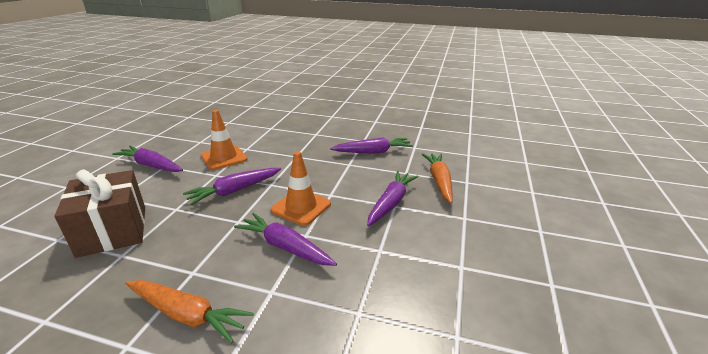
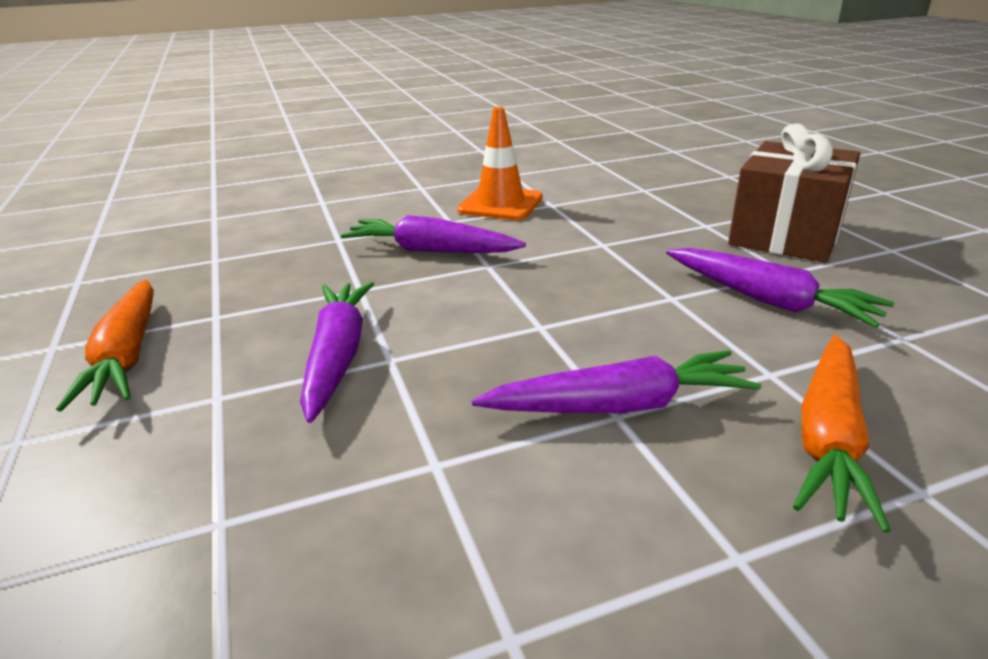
camera: 55 degrees right, 0 degrees up
(113, 230) = (255, 232): brown gift -> brown gift (785, 235)
(151, 165) = (410, 181): purple carrot -> none
(301, 207) = (462, 318): orange traffic cone -> none
(439, 181) = (829, 439): orange carrot -> orange carrot turned 150 degrees clockwise

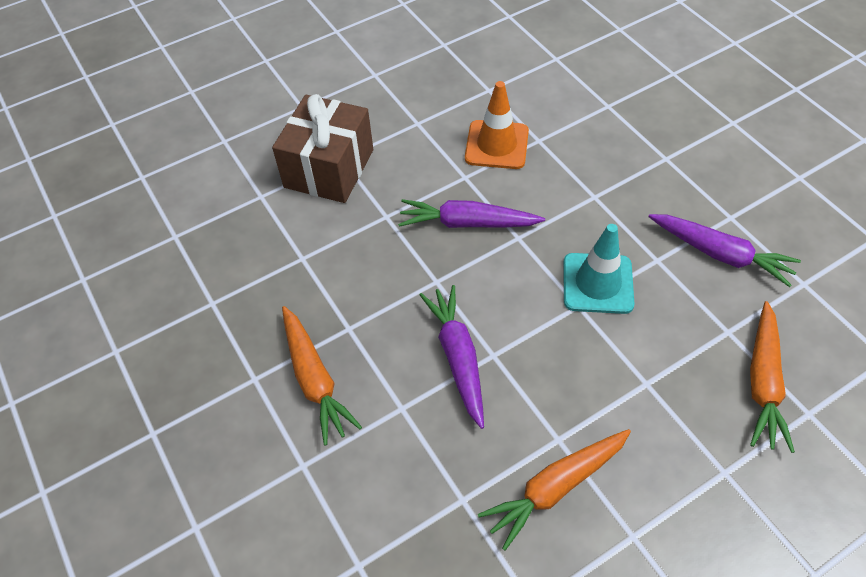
camera: 10 degrees left, 25 degrees up
(394, 531) = (555, 488): none -> orange carrot
(577, 309) = (597, 283): none -> turquoise traffic cone
(619, 405) = (646, 375): purple carrot -> none
(785, 235) = (726, 166): brown gift -> brown gift (329, 168)

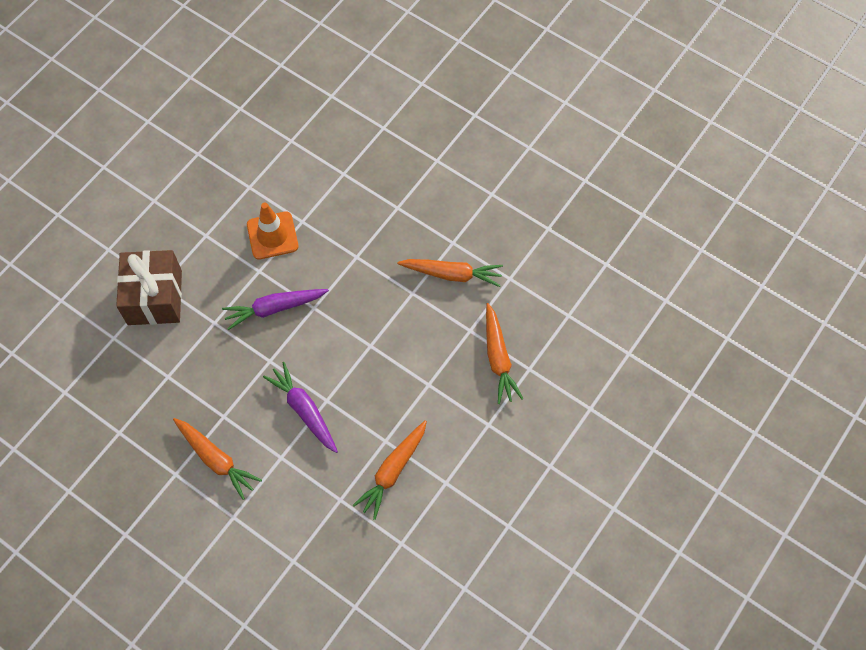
camera: 25 degrees left, 10 degrees up
(597, 283) = (378, 324): turquoise traffic cone -> none
(720, 254) = (452, 274): purple carrot -> orange carrot

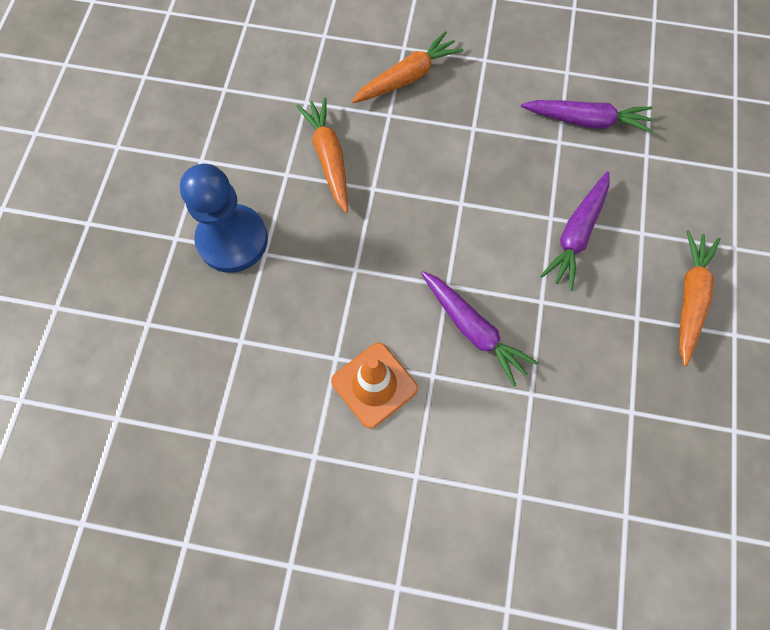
camera: 115 degrees left, 5 degrees up
(155, 297) = (540, 493): brown gift -> none
(392, 471) = (586, 121): orange carrot -> purple carrot
(417, 192) = (232, 240): none -> blue pawn

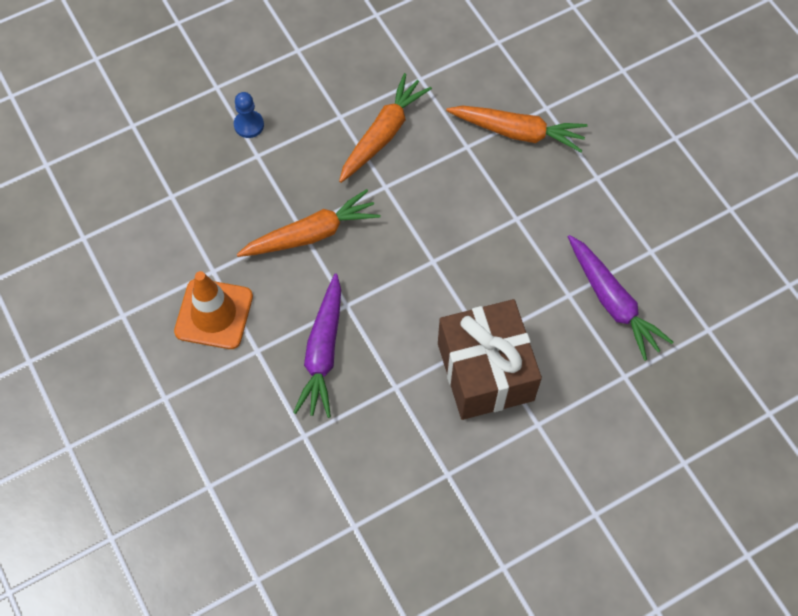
camera: 50 degrees right, 5 degrees down
(232, 240) = (249, 125): blue pawn -> blue pawn, size x0.42
(576, 235) = (485, 371): purple carrot -> brown gift
(689, 298) = (506, 506): orange carrot -> orange carrot (312, 234)

